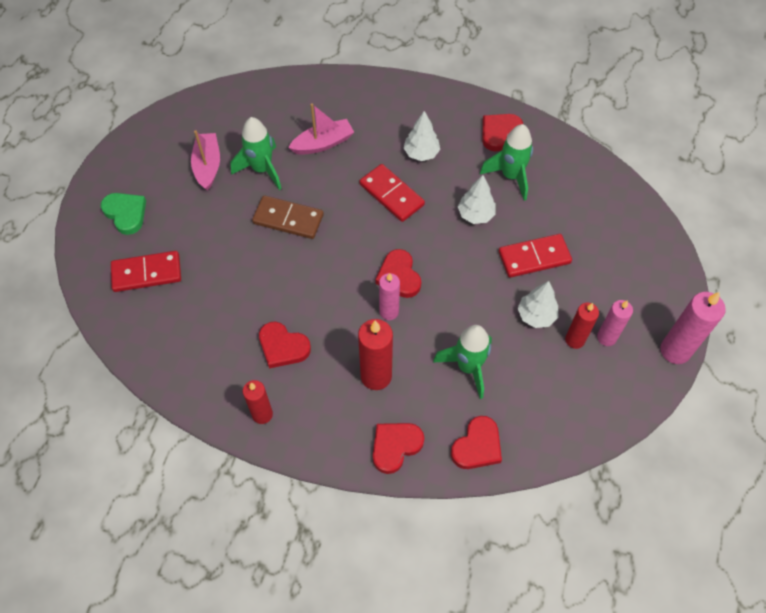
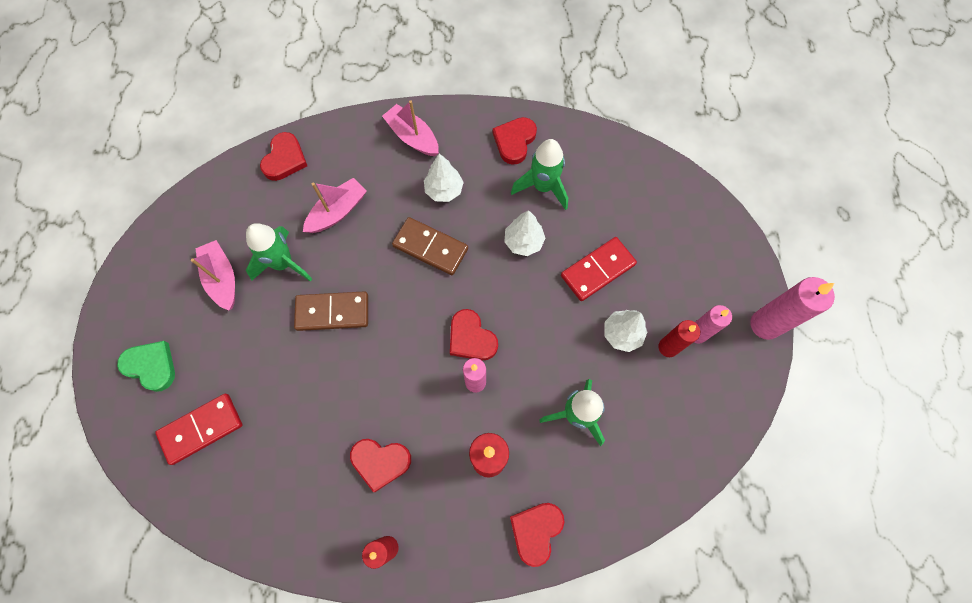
camera: 20 degrees left, 10 degrees up
(391, 194) = (430, 247): red domino -> brown domino
(410, 104) = (413, 137): none -> pink boat
(477, 446) = (616, 499): red heart -> red heart (285, 159)

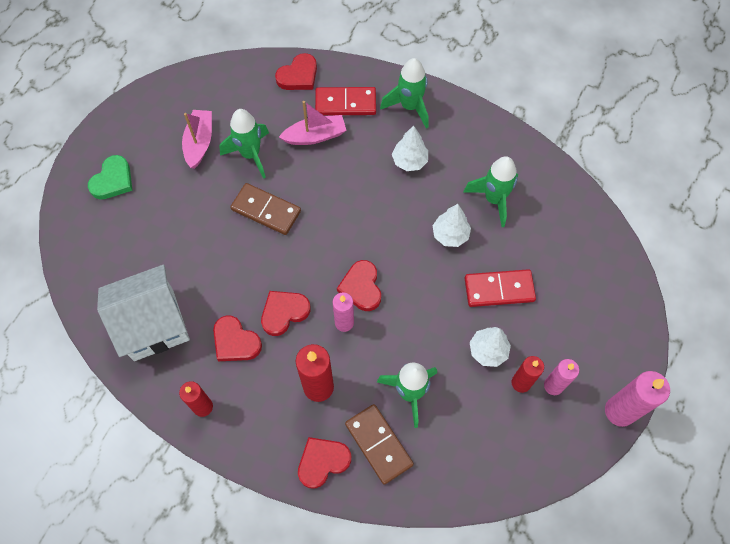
camera: 30 degrees right, 5 degrees down
(151, 366) = (113, 180): green heart -> green heart turned 60 degrees clockwise
(201, 429) = (121, 245): red domino -> red domino (345, 103)
(285, 493) = (153, 324): none -> white house
(413, 137) = (409, 107): pink boat -> green rocket
(430, 247) = (371, 200): brown domino -> brown domino (379, 444)
(514, 141) = (492, 151): red heart -> red heart (284, 313)

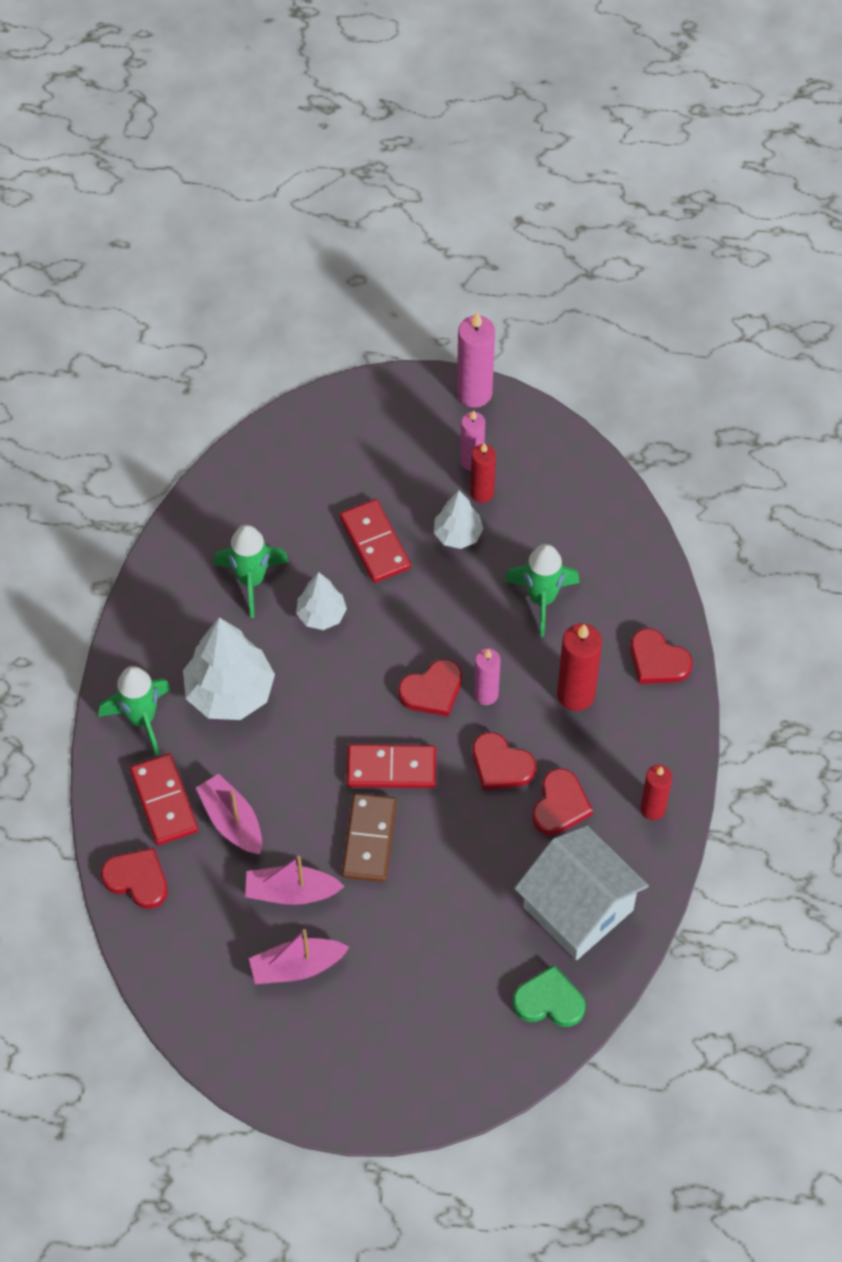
camera: 110 degrees left, 5 degrees down
(113, 180) = (399, 1055): green heart -> green heart (549, 1001)
(250, 154) = (291, 892): green rocket -> pink boat
(312, 241) = (391, 768): none -> red domino
(379, 444) = (613, 612): brown domino -> none
(409, 161) = (230, 692): white tree -> white tree, size x1.78

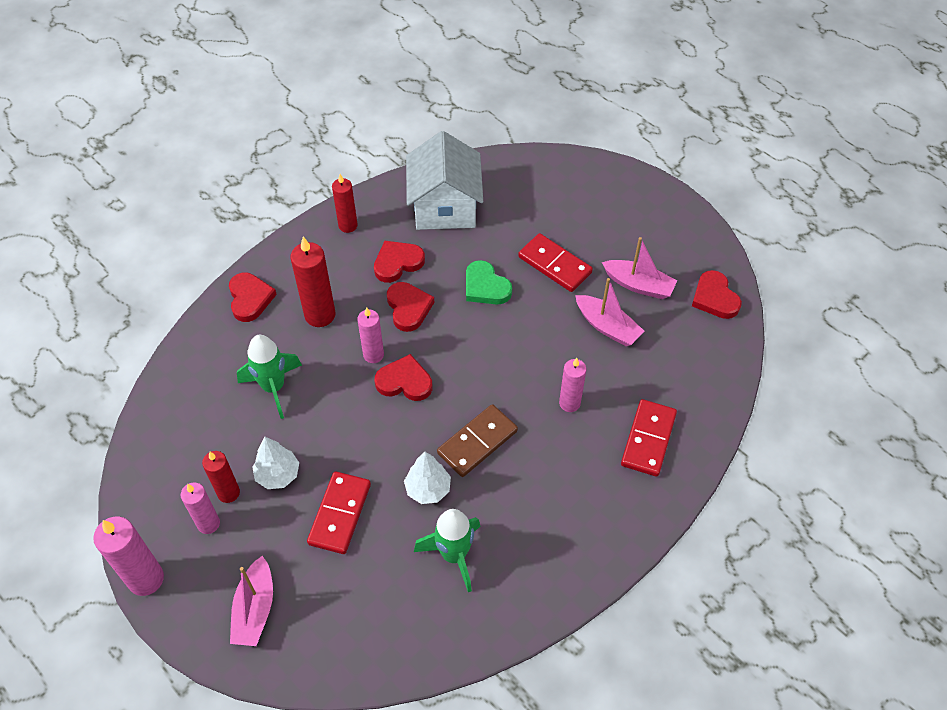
camera: 140 degrees left, 5 degrees down
(137, 879) = (704, 402): red heart -> red heart (714, 298)
(142, 719) = (621, 509): green rocket -> none
(230, 692) = (541, 481): white tree -> none
(232, 821) = (611, 394): pink boat -> pink boat (255, 609)
(263, 783) = (569, 403): none -> pink candle
(369, 839) = (531, 322): brown domino -> brown domino (477, 442)
(391, 768) = (477, 353): red domino -> red domino (554, 265)
(549, 1001) = (507, 177): green heart -> green heart (485, 287)

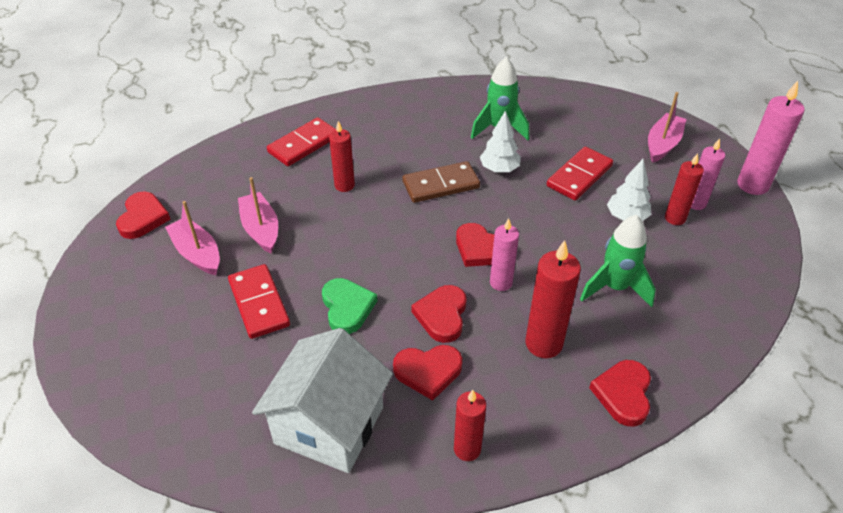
camera: 155 degrees left, 10 degrees down
(569, 403) = (344, 185): pink candle -> red candle

